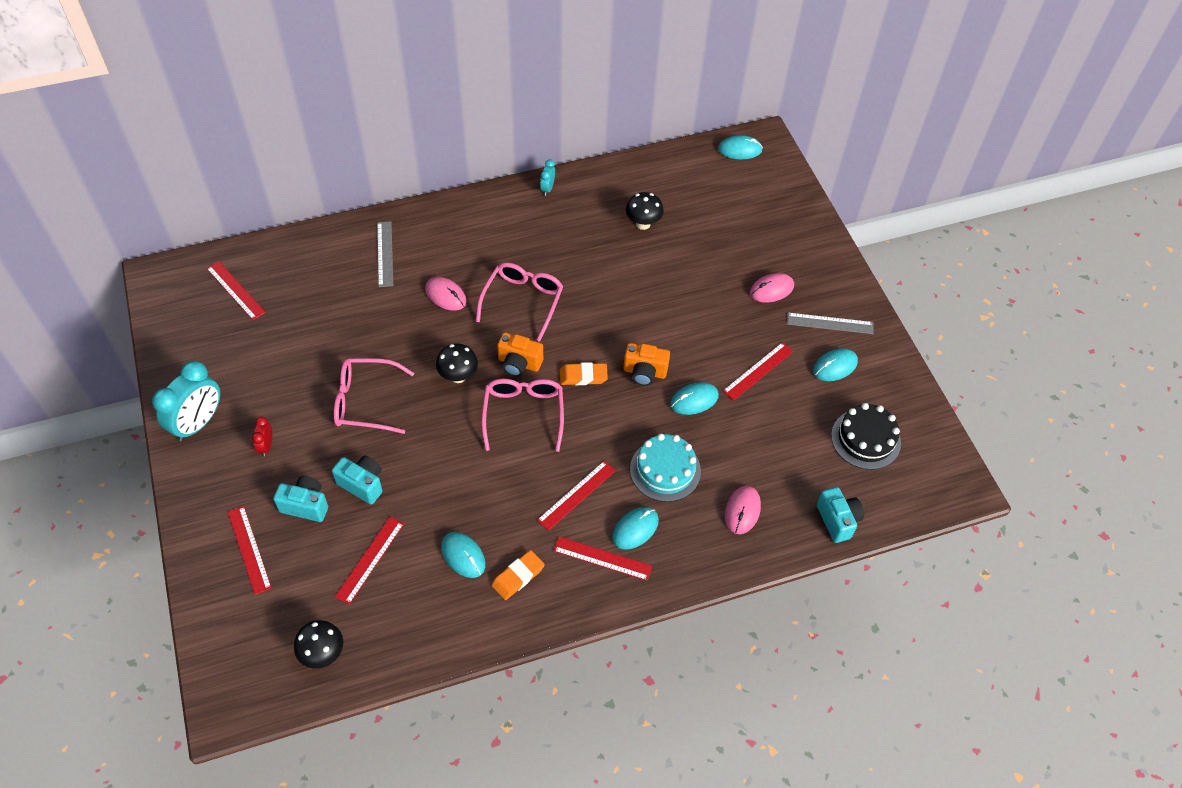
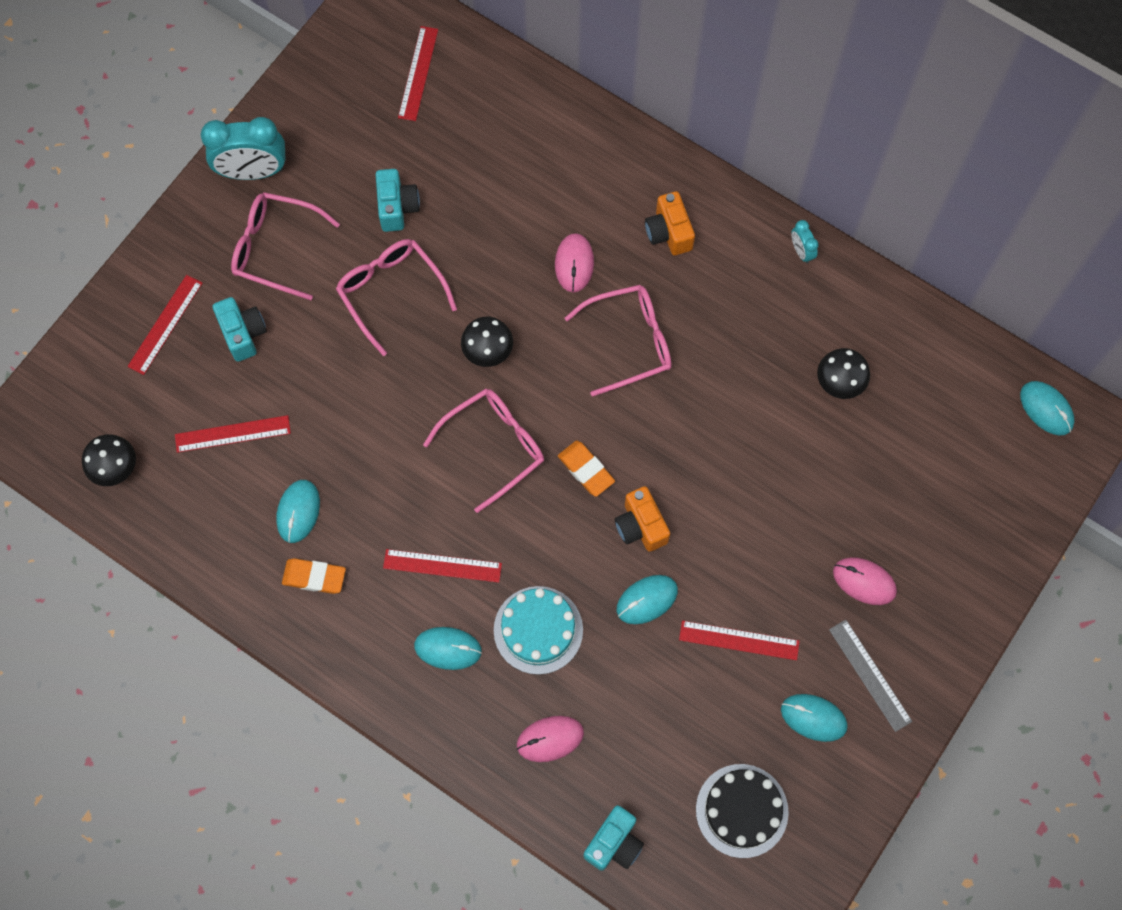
camera: 55 degrees right, 15 degrees up
(266, 446) = (275, 249): red clock -> pink glasses
(362, 484) = (302, 364): turquoise camera -> turquoise camera (397, 207)
(385, 254) = (576, 166): grey ruler -> none
(519, 363) = (550, 397): orange camera -> orange camera (668, 232)
(547, 188) = (801, 251): turquoise clock -> turquoise clock turned 90 degrees counterclockwise
(602, 558) = (392, 640): red ruler -> none
(694, 400) = (647, 600): turquoise mouse -> turquoise mouse turned 60 degrees counterclockwise

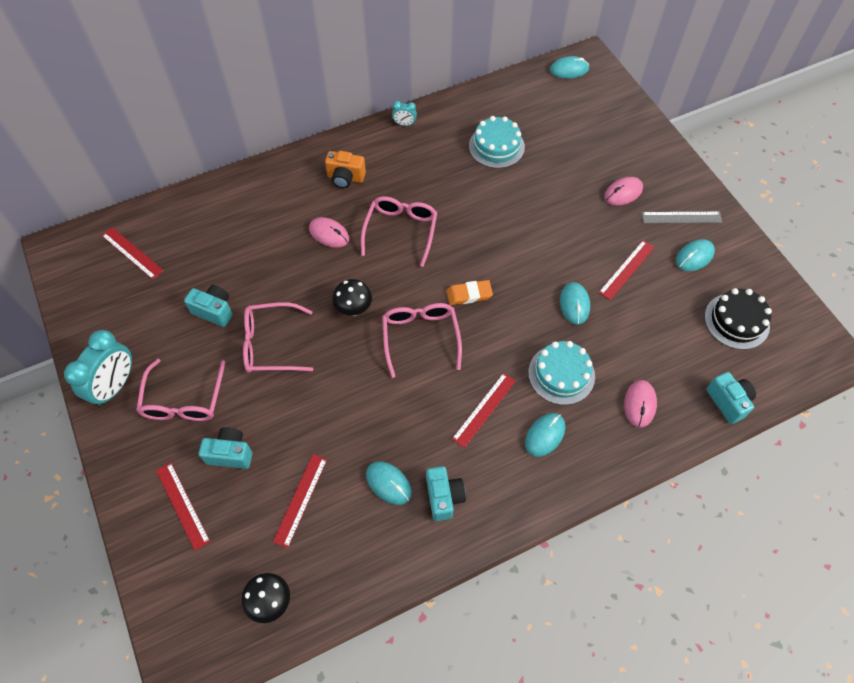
camera: 60 degrees left, 10 degrees down
(275, 249) = (184, 400): pink glasses -> pink glasses turned 45 degrees counterclockwise
(314, 577) = (444, 497): orange eraser -> turquoise camera
(640, 526) = (524, 284): orange camera -> none
(839, 384) = (496, 146): black mushroom -> turquoise cake

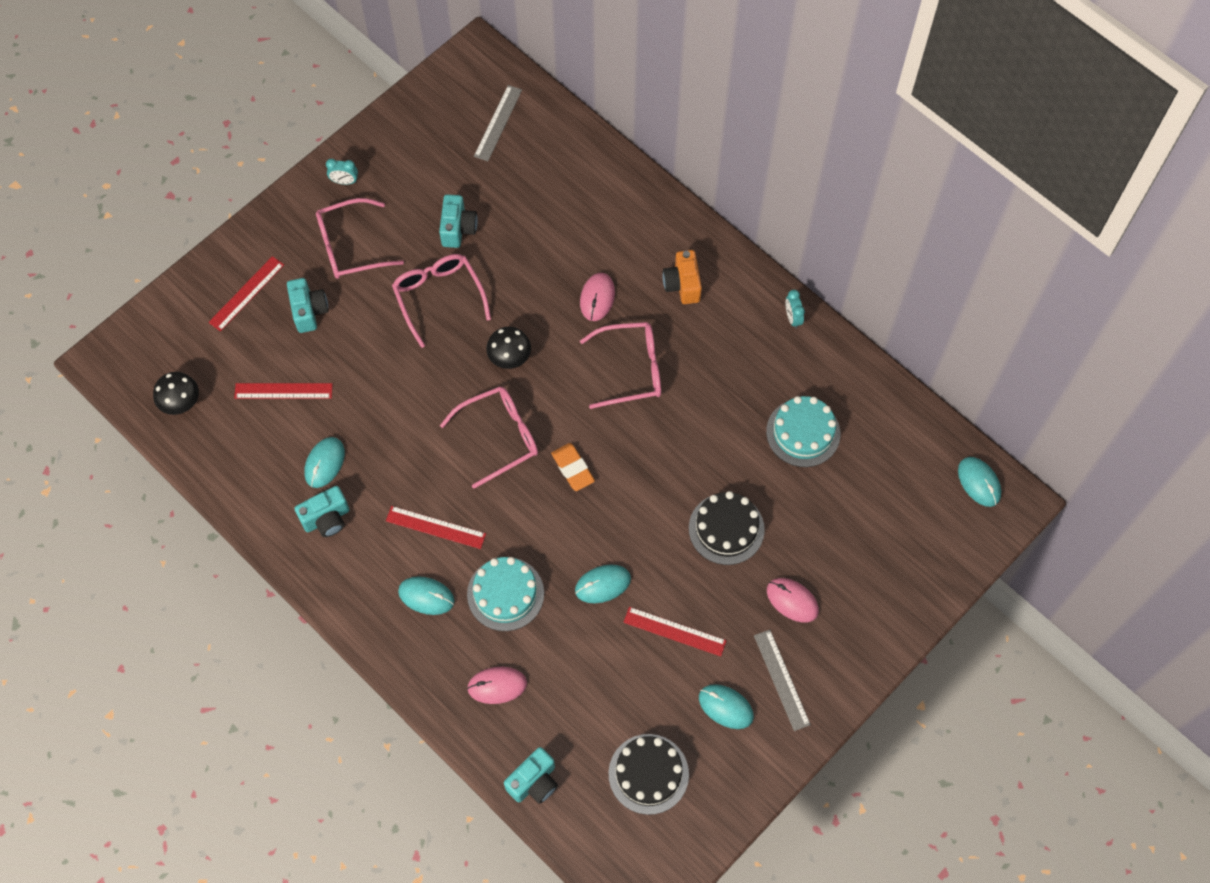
camera: 70 degrees right, 5 degrees up
(115, 386) = (344, 181): turquoise clock -> turquoise clock, size x0.47
(132, 253) = (498, 123): red ruler -> grey ruler
(555, 213) = (726, 529): none -> black cake

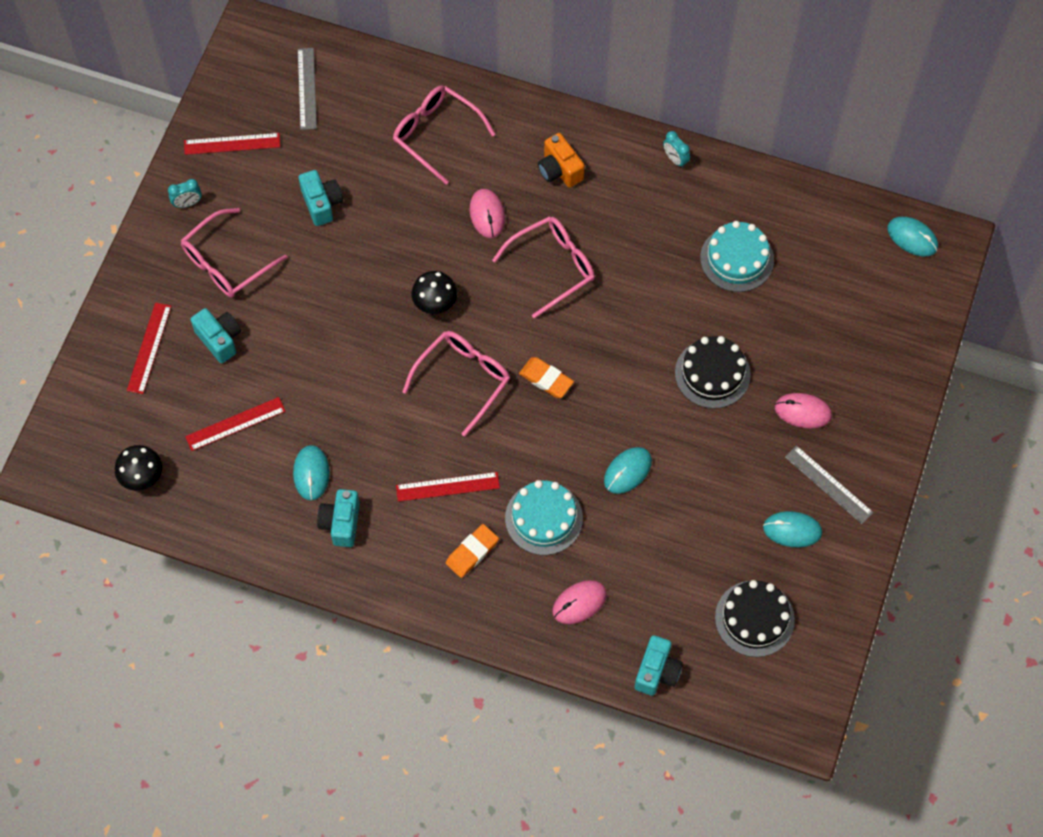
camera: 25 degrees left, 0 degrees up
(327, 519) = (341, 523): turquoise camera -> turquoise camera turned 150 degrees clockwise
(426, 596) = (472, 552): turquoise mouse -> orange eraser
(439, 297) = (337, 275): pink glasses -> pink glasses (436, 134)
(674, 631) = (713, 484): red ruler -> red ruler (232, 144)

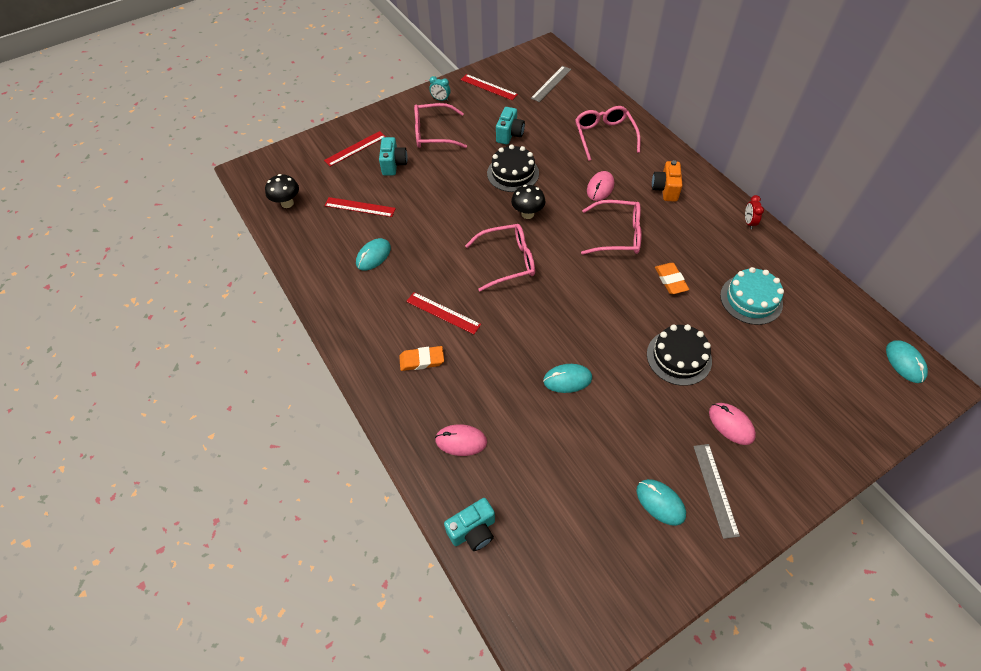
camera: 40 degrees right, 10 degrees down
(341, 523) = (362, 292): turquoise camera -> none
(544, 518) = (485, 371): turquoise cake -> none
(546, 379) = (560, 292): orange eraser -> orange eraser (670, 280)
(675, 159) = (748, 222): turquoise clock -> red clock
(754, 618) = (579, 547): black cake -> black cake (513, 173)

